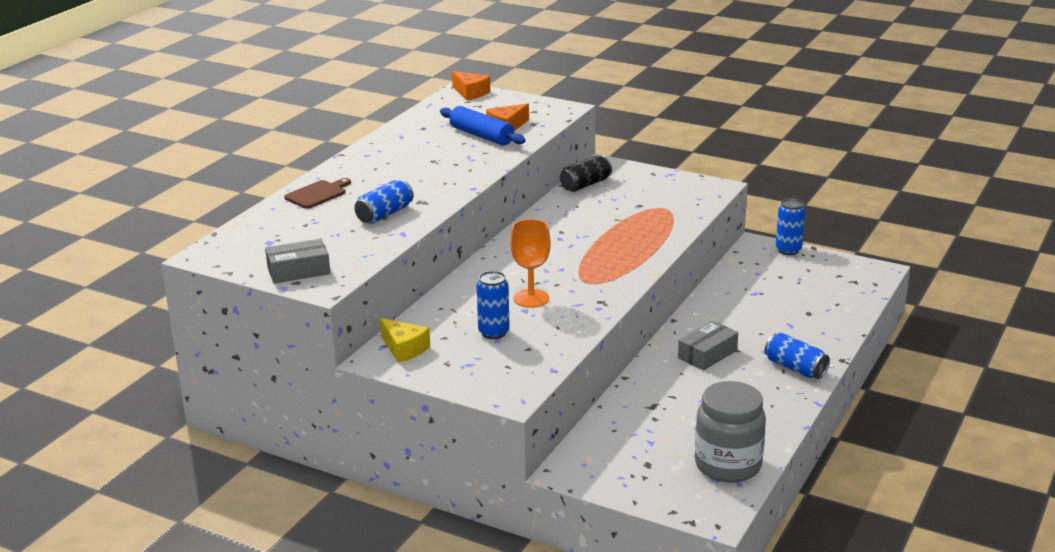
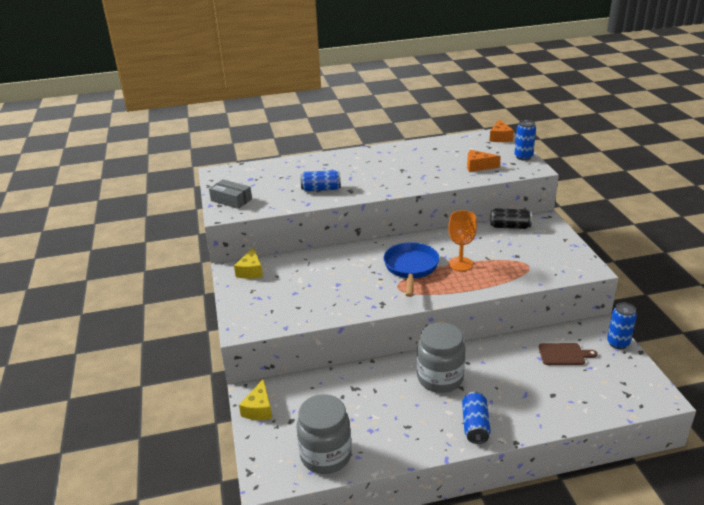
camera: 50 degrees right, 5 degrees up
(317, 194) = (317, 163): brown cutting board -> brown cutting board (564, 354)
(481, 136) = (454, 166): blue rolling pin -> none
(493, 333) = (301, 288): blue can -> blue can (523, 157)
(531, 298) = (353, 279): orange goblet -> orange goblet (460, 264)
(566, 261) = (411, 268): none -> blue pan
(600, 476) = (259, 409): none -> yellow cheese
(707, 354) = (440, 378): grey box -> grey jar

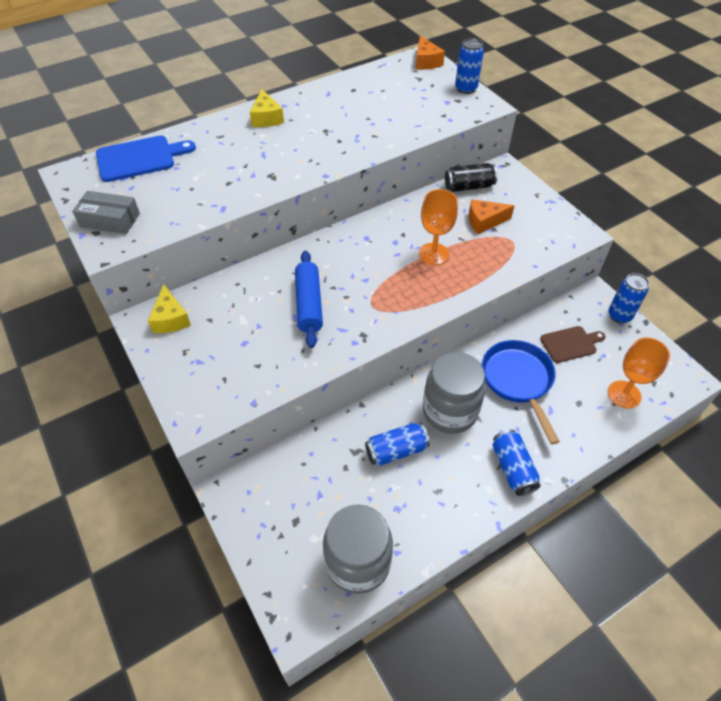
camera: 20 degrees left, 20 degrees up
(259, 409) = (248, 514): yellow cheese -> yellow cheese (266, 118)
(266, 170) = (140, 158): none -> blue cutting board
(321, 189) = (231, 180): blue can -> blue can (396, 450)
(351, 278) = (308, 304): none -> blue rolling pin
(411, 268) = (377, 272): blue pan -> blue pan (518, 381)
(478, 166) = (418, 111): orange cheese -> orange cheese (484, 221)
(596, 397) = (624, 394): none -> orange goblet

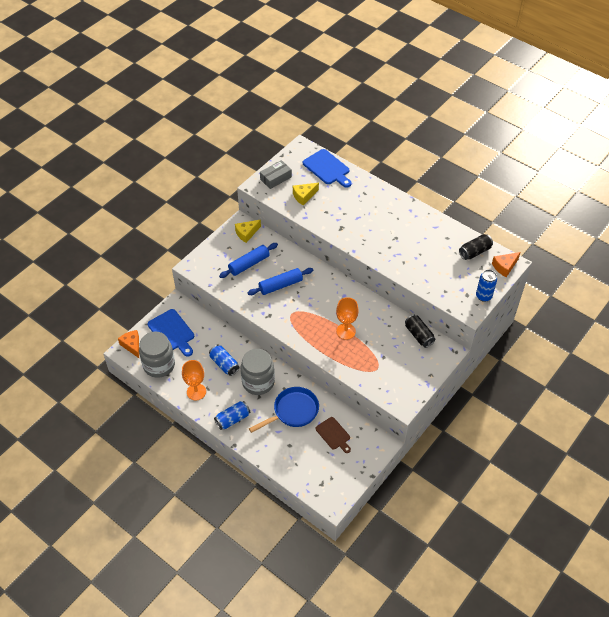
camera: 70 degrees right, 0 degrees up
(110, 220) = (276, 178): grey box -> grey box turned 60 degrees clockwise
(240, 333) = (249, 264): none -> blue rolling pin
(266, 118) = (393, 207): yellow cheese -> yellow cheese (304, 196)
(291, 518) = (172, 332): none -> blue cutting board
(390, 76) = (474, 252): none -> black can
(484, 221) = (388, 351): orange cheese -> orange cheese (132, 345)
(619, 315) = (371, 459): blue can -> none
(624, 394) = (305, 468): orange goblet -> orange goblet (196, 392)

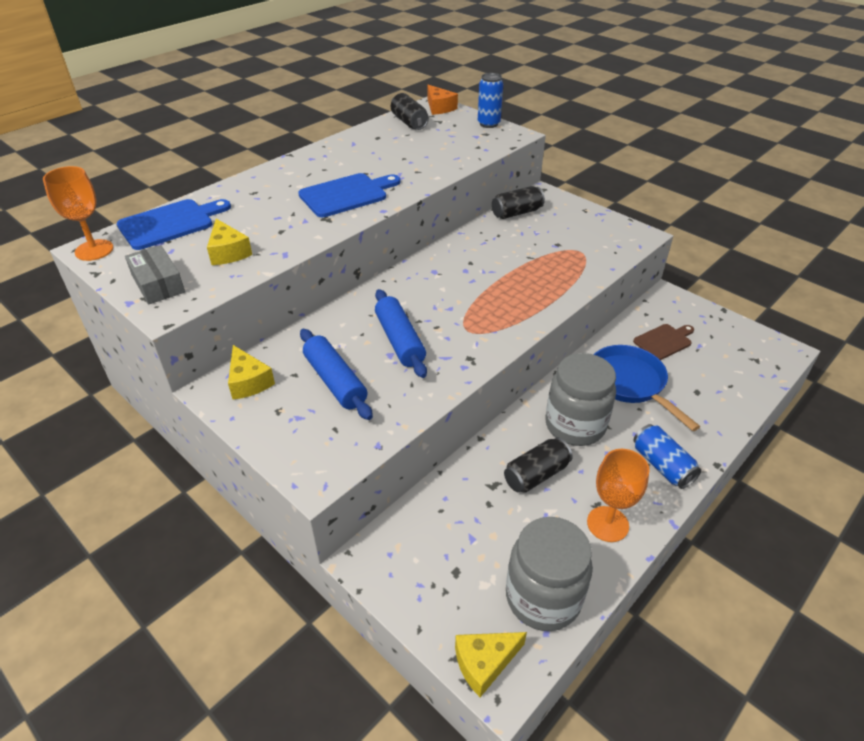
camera: 85 degrees left, 10 degrees down
(132, 345) = (484, 663): orange cheese -> yellow cheese
(172, 332) = (449, 569): blue cutting board -> blue cutting board (347, 194)
(224, 364) = (536, 475): blue can -> black can
(346, 331) = (509, 274): orange goblet -> orange goblet (94, 250)

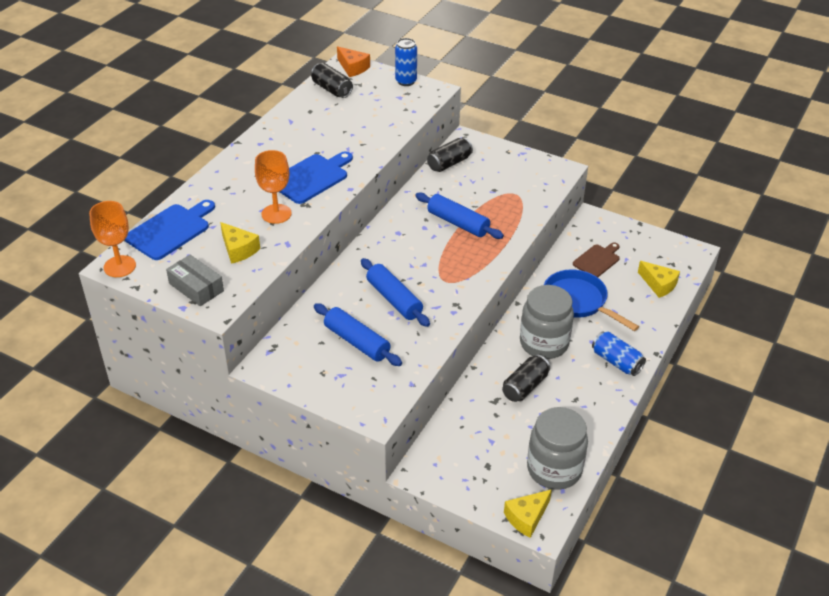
camera: 15 degrees left, 0 degrees up
(248, 382) = (287, 355): yellow cheese -> yellow cheese (659, 284)
(505, 271) = (458, 223): none -> blue rolling pin
(607, 524) = (586, 411): orange goblet -> orange goblet (276, 214)

